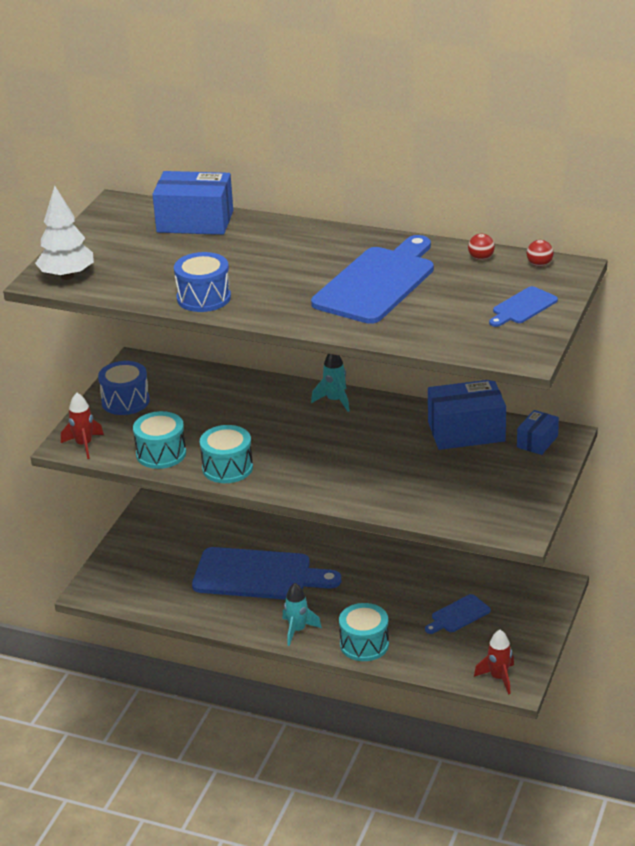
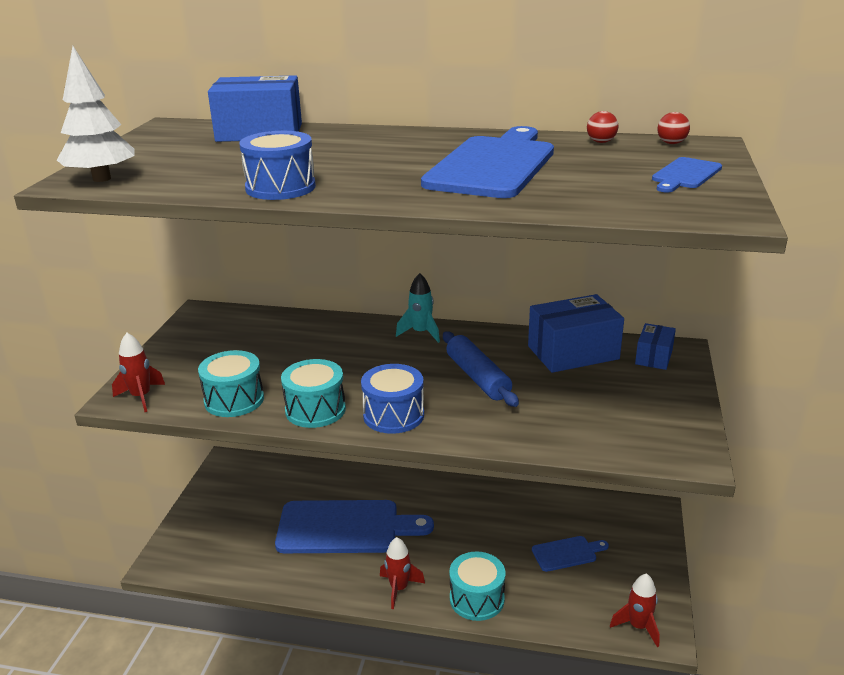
camera: 10 degrees left, 5 degrees down
(125, 401) = (190, 349): blue drum -> blue drum (393, 415)
(297, 630) = (399, 588): turquoise rocket -> red rocket
(372, 449) = (478, 377): none -> blue rolling pin
(458, 615) = (567, 553): blue cutting board -> blue cutting board turned 150 degrees counterclockwise

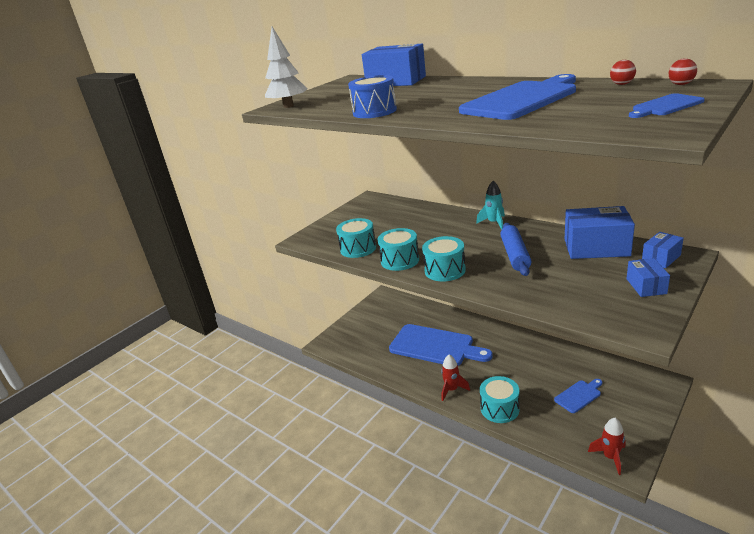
camera: 30 degrees right, 0 degrees up
(141, 397) = (311, 240): red rocket -> none
(393, 415) = (445, 270): blue drum -> turquoise drum
(567, 553) = (579, 395): blue cutting board -> blue cutting board turned 45 degrees counterclockwise
(659, 397) = (646, 286): none -> blue box

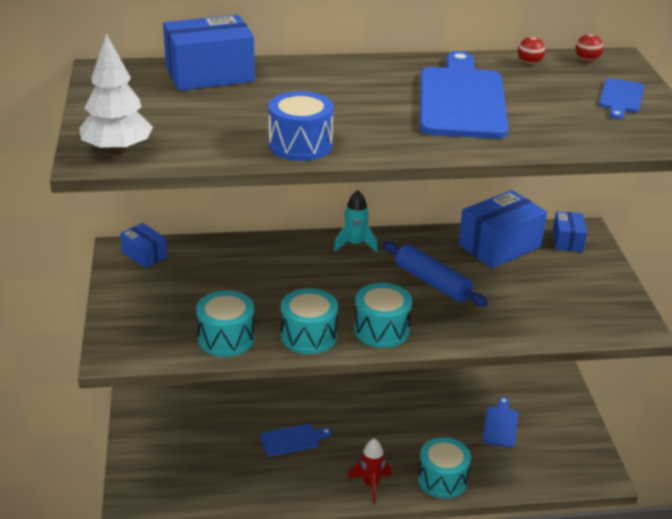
camera: 50 degrees left, 5 degrees up
(435, 346) = (292, 440): blue cutting board -> blue cutting board, size x0.47
(610, 457) = (582, 474): red rocket -> none
(646, 286) = (589, 278): blue box -> blue box (144, 255)

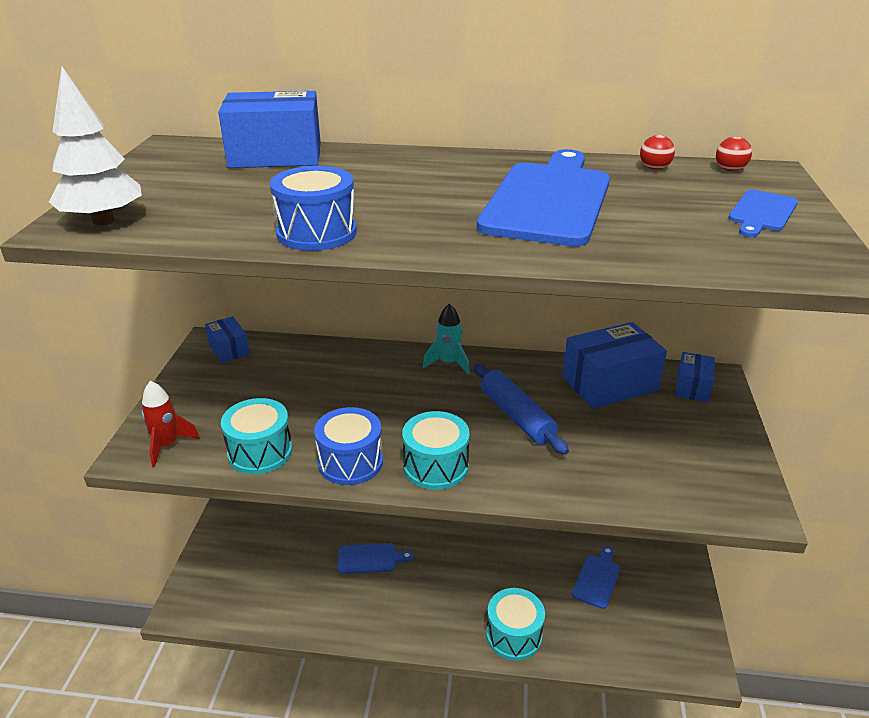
camera: 15 degrees right, 0 degrees up
(309, 336) = (350, 462): turquoise drum -> blue drum
(371, 485) = (433, 627): red rocket -> red rocket (167, 445)

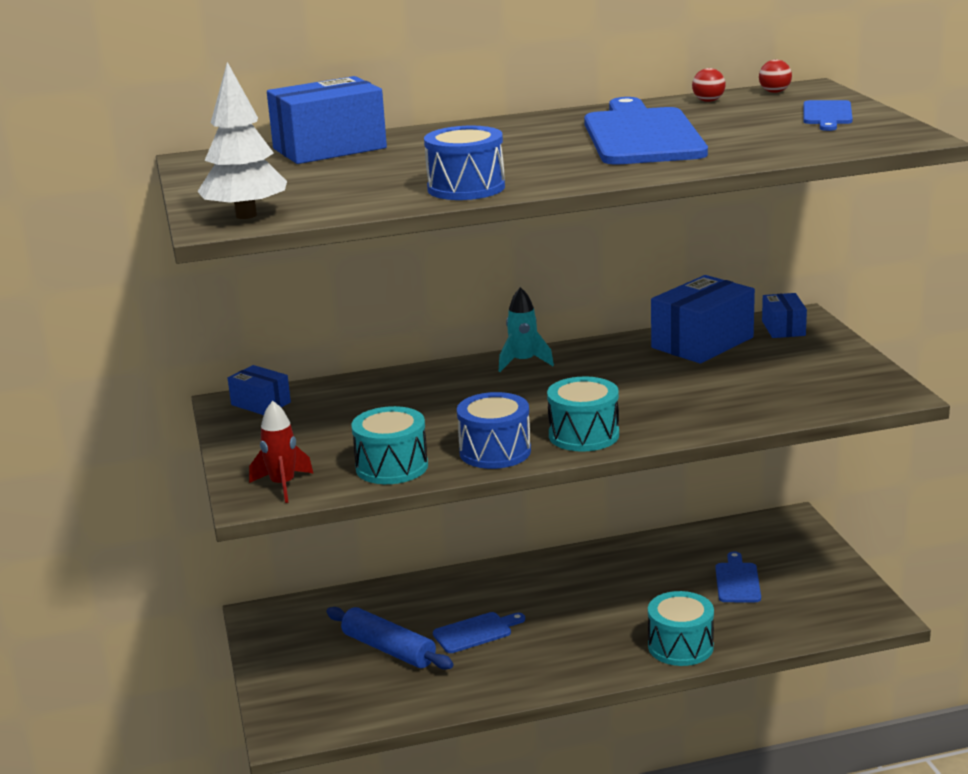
camera: 20 degrees left, 10 degrees down
(517, 416) = (631, 385): blue rolling pin -> blue rolling pin (389, 649)

